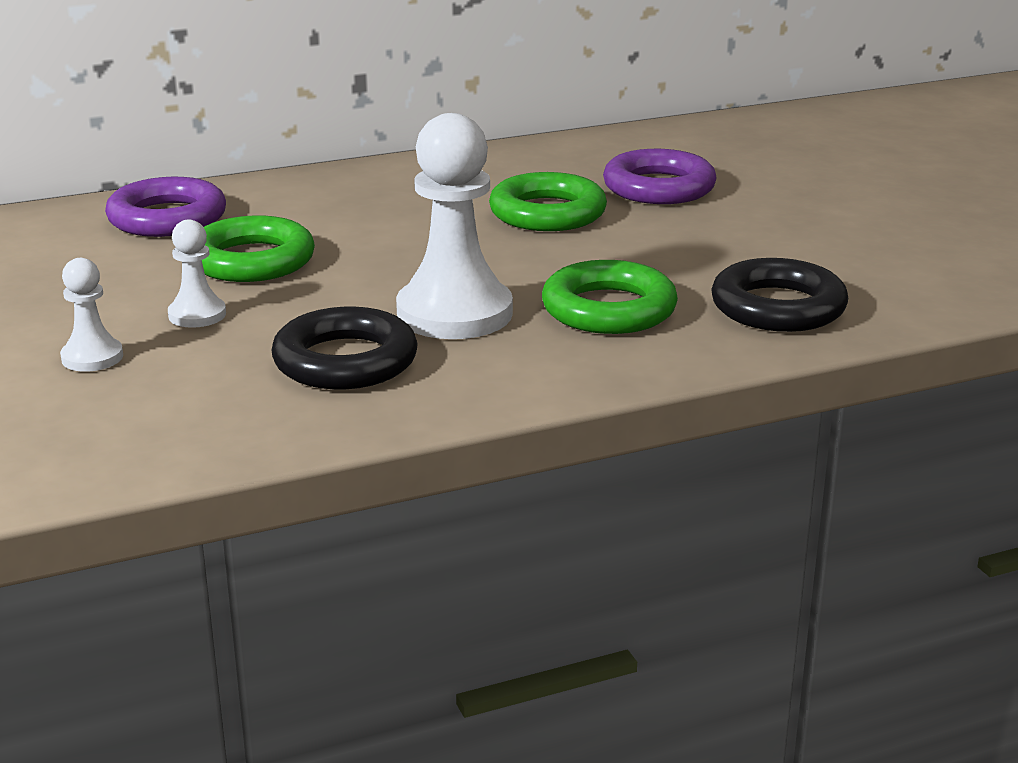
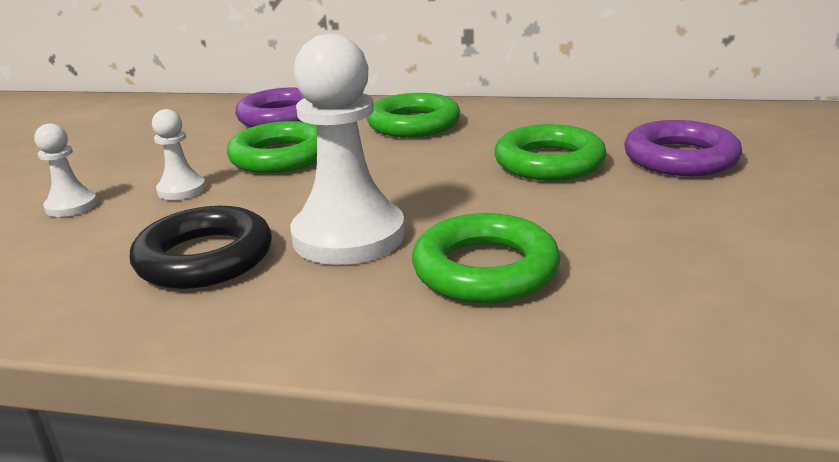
camera: 35 degrees right, 0 degrees up
(349, 199) = (414, 124): none -> green ring
(778, 307) = (672, 318): black ring -> none

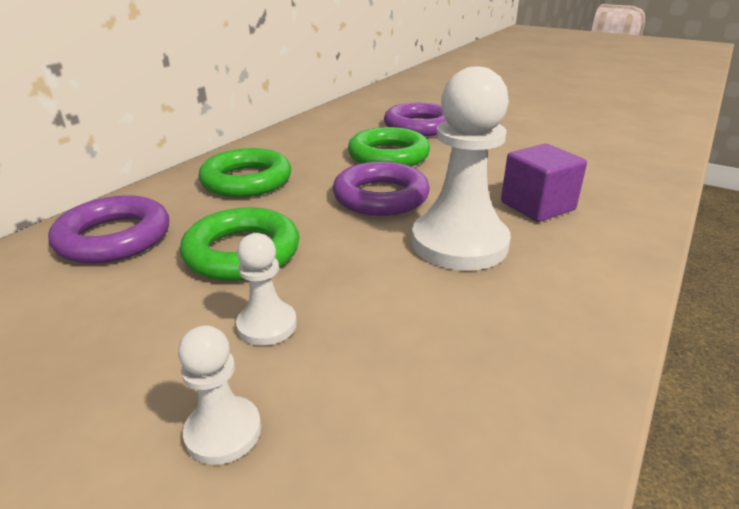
camera: 70 degrees left, 5 degrees up
(205, 258) = (460, 320): black ring -> none
(429, 181) = (381, 197): none -> purple ring
(485, 269) = (537, 206): green ring -> purple cube

